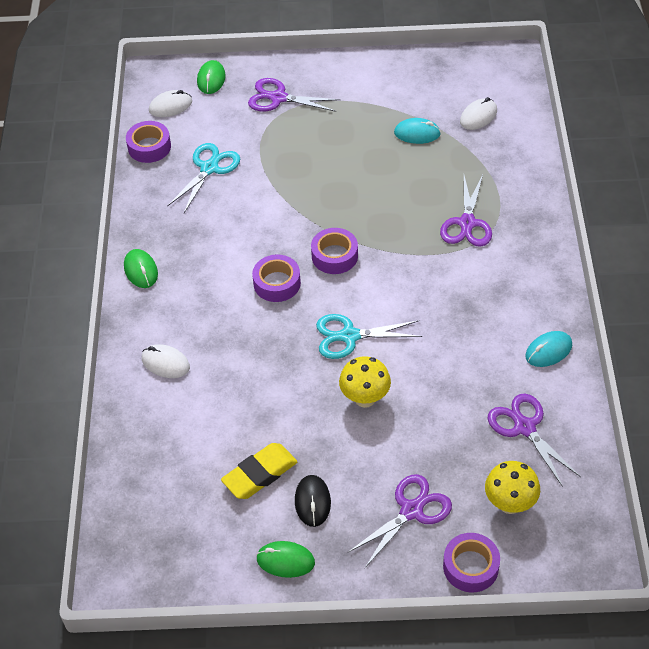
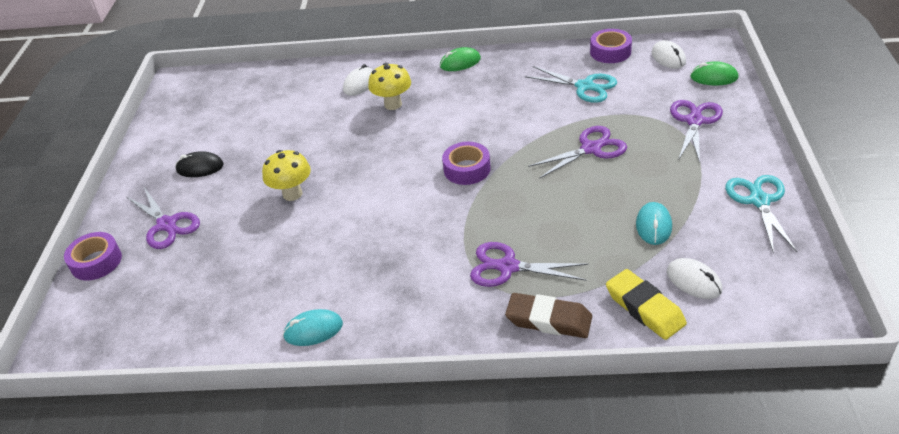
camera: 95 degrees right, 10 degrees down
(259, 474) = (237, 138): yellow eraser -> yellow eraser (645, 308)
(277, 283) = (436, 135): purple tape -> none
(285, 561) = (154, 156): green mouse -> none
(349, 336) = (365, 182): turquoise scissors -> turquoise scissors (759, 201)
(509, 504) = (144, 290): yellow mushroom -> yellow mushroom (393, 104)
(524, 198) = (549, 320): none -> brown eraser
(524, 427) = (224, 305): purple scissors -> purple scissors (591, 149)
(548, 351) = (313, 330): turquoise mouse -> turquoise mouse turned 75 degrees counterclockwise

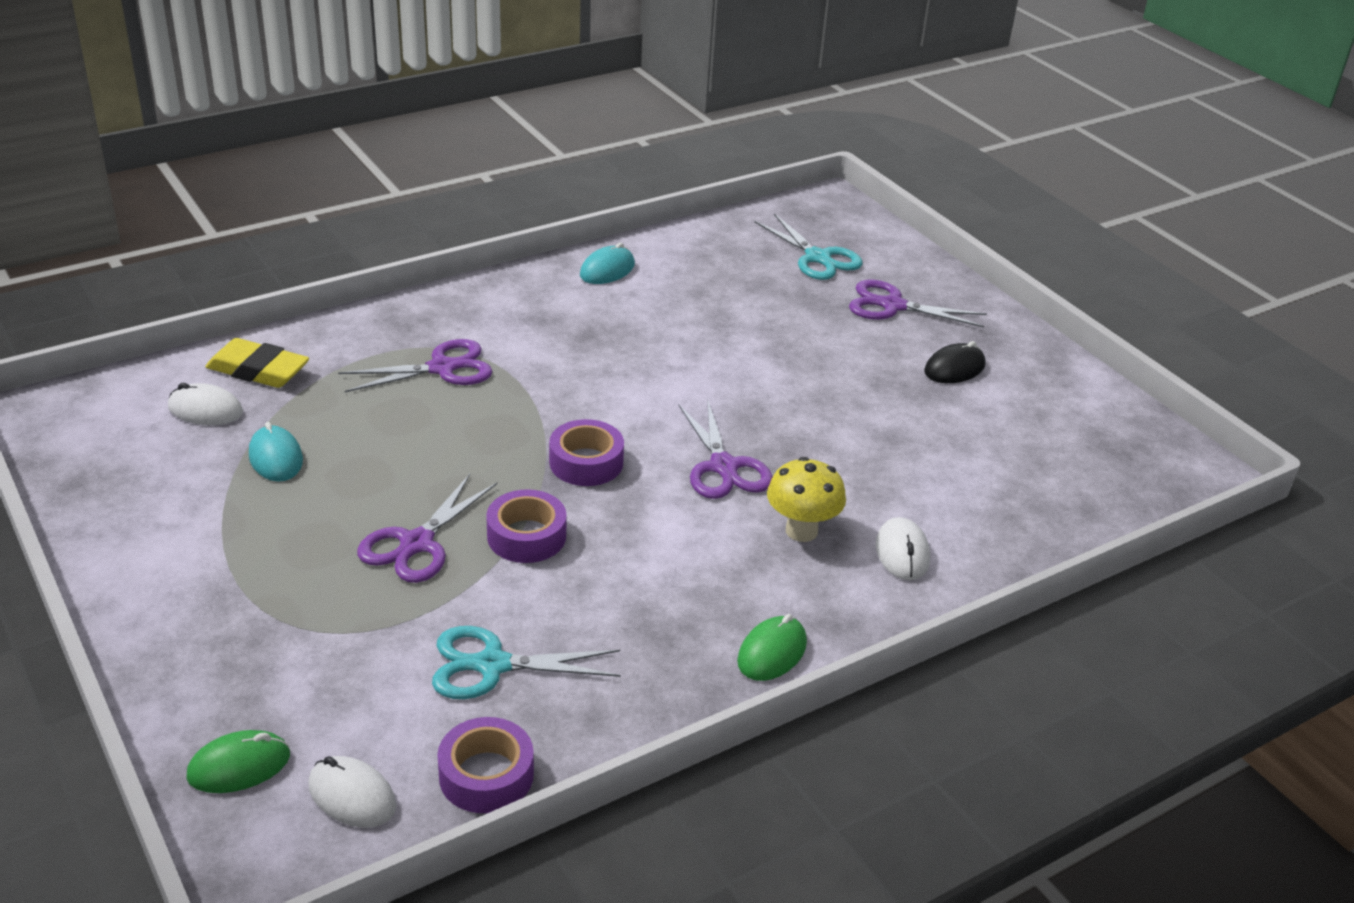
camera: 140 degrees right, 5 degrees down
(96, 262) = (912, 260): purple tape -> purple tape (526, 536)
(292, 194) = (789, 372): yellow mushroom -> none
(549, 320) = (363, 335): brown eraser -> none
(694, 121) = (256, 645): purple scissors -> purple scissors (723, 467)
(759, 201) = (126, 531): turquoise scissors -> turquoise scissors (818, 258)

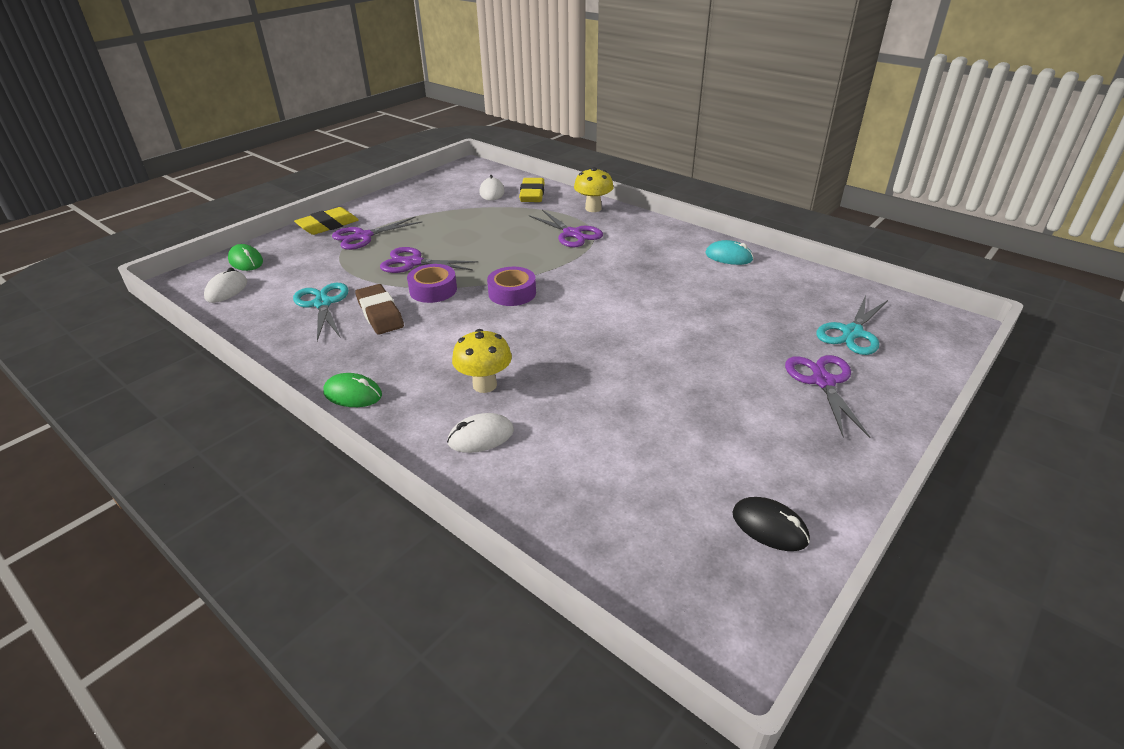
camera: 75 degrees right, 0 degrees up
(164, 635) = (328, 225): none -> yellow eraser
(275, 458) = (464, 215): turquoise mouse -> none
(370, 328) = (593, 208): none -> yellow mushroom
(486, 775) = (240, 320): purple tape -> none
(567, 602) = (380, 314): none -> brown eraser
(723, 467) = (538, 341): purple scissors -> purple scissors (363, 236)
(954, 368) = (759, 430): black mouse -> black mouse (769, 527)

